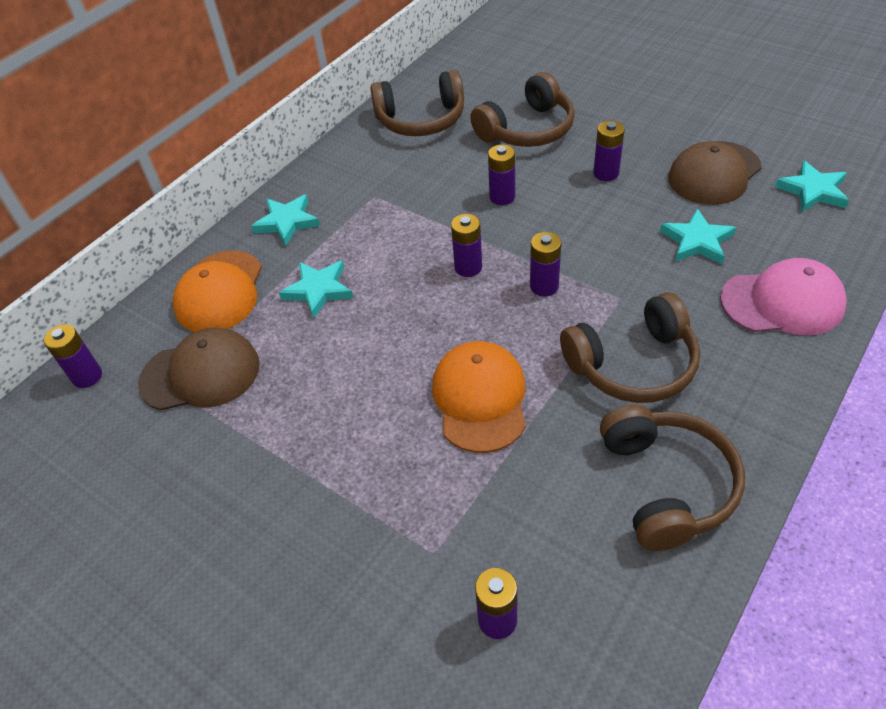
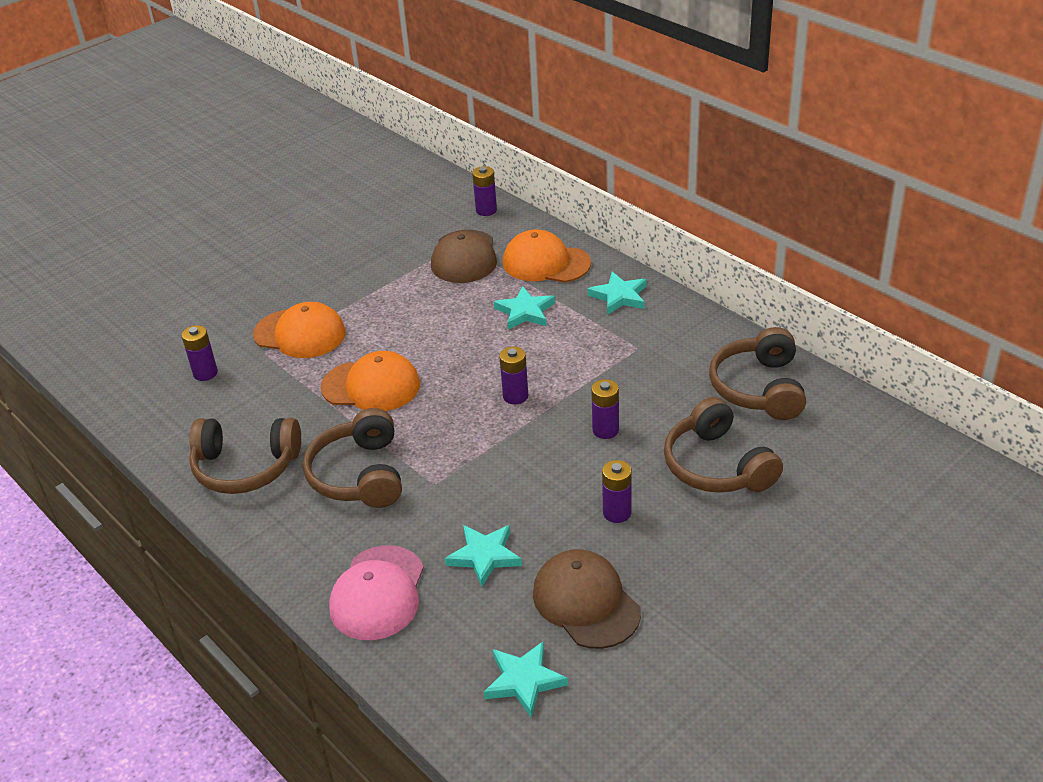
camera: 100 degrees right, 10 degrees down
(385, 518) = (300, 334): none -> orange cap
(544, 286) = (471, 438): purple battery -> none

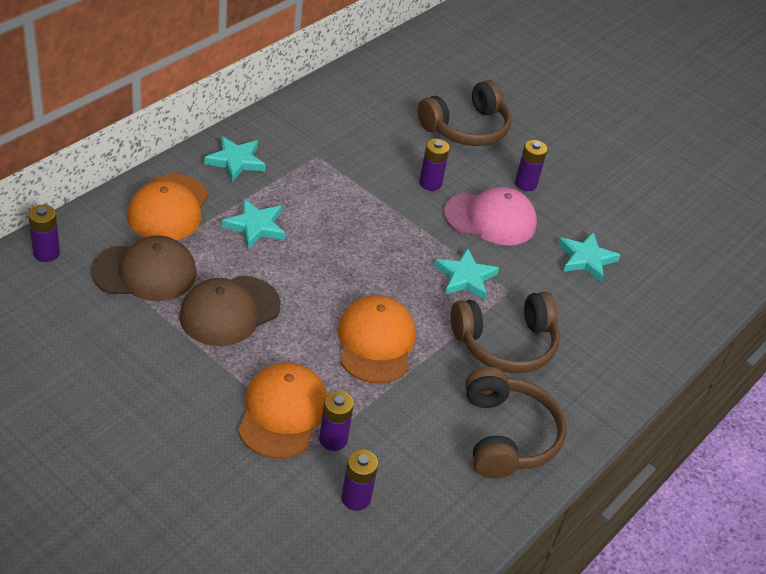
camera: 105 degrees left, 5 degrees up
(378, 593) = (640, 323): pink cap -> pink cap (490, 219)
(515, 396) = (388, 236): purple battery -> purple battery (333, 439)
(524, 681) = (696, 240): turquoise star -> turquoise star (465, 277)
(586, 602) = (618, 206): brown cap -> brown cap (229, 311)
(759, 388) = (372, 96): brown headphones -> none

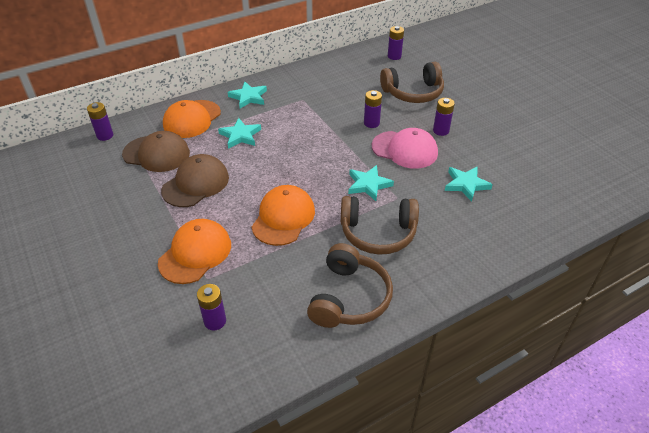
camera: 25 degrees right, 0 degrees up
(229, 311) = (196, 184): brown cap -> brown cap turned 150 degrees clockwise
(333, 439) = (220, 277): purple battery -> purple battery (394, 56)

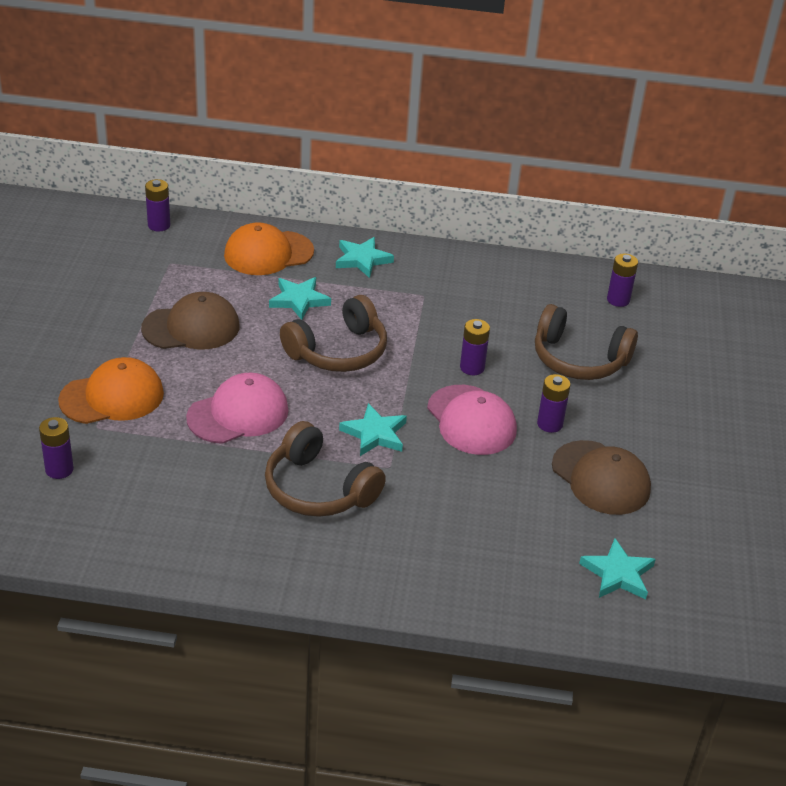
camera: 35 degrees right, 5 degrees down
(156, 154) = (188, 273): brown cap -> brown cap (601, 478)
(283, 218) = (238, 414): orange cap -> pink cap
(349, 297) = (207, 530): brown headphones -> brown headphones (338, 351)
(466, 184) = (493, 501): turquoise star -> turquoise star (618, 574)

